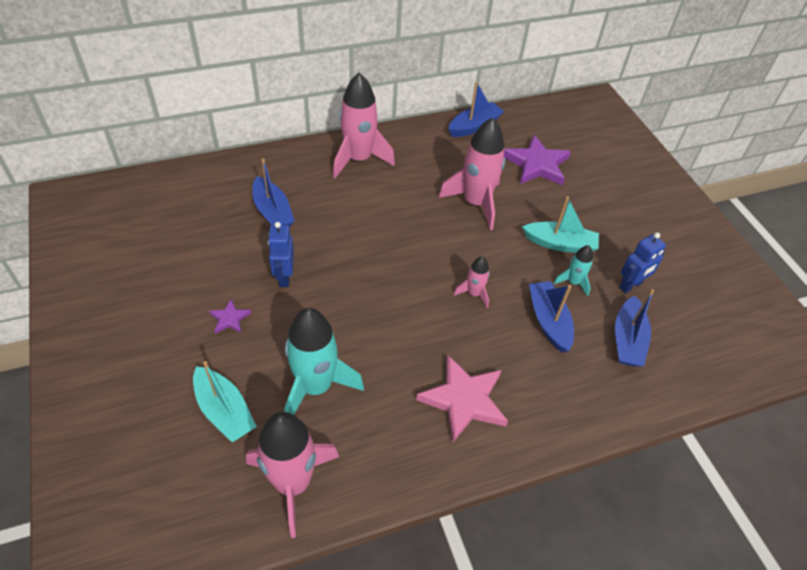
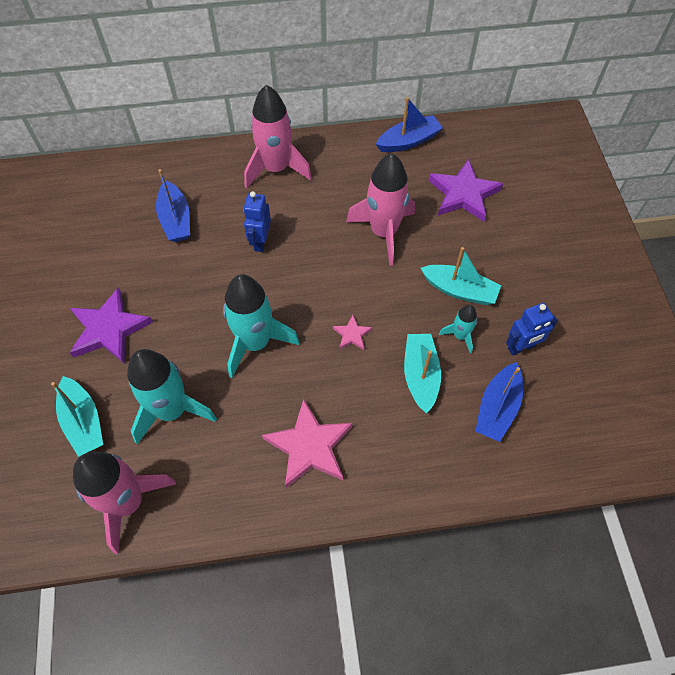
camera: 15 degrees right, 10 degrees up
(230, 319) = (109, 329): purple star -> purple star, size x2.09
(284, 277) = (170, 292): blue robot -> blue robot (260, 242)
(383, 312) = (255, 343): none -> turquoise rocket
(473, 293) = (352, 334): pink rocket -> pink star
(548, 321) = (420, 376): blue boat -> turquoise boat

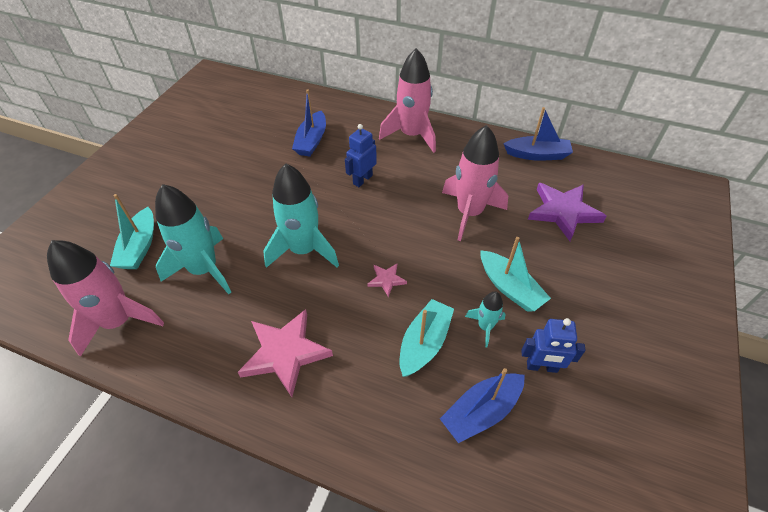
camera: 30 degrees right, 10 degrees down
(109, 329) = (208, 193): purple star -> none

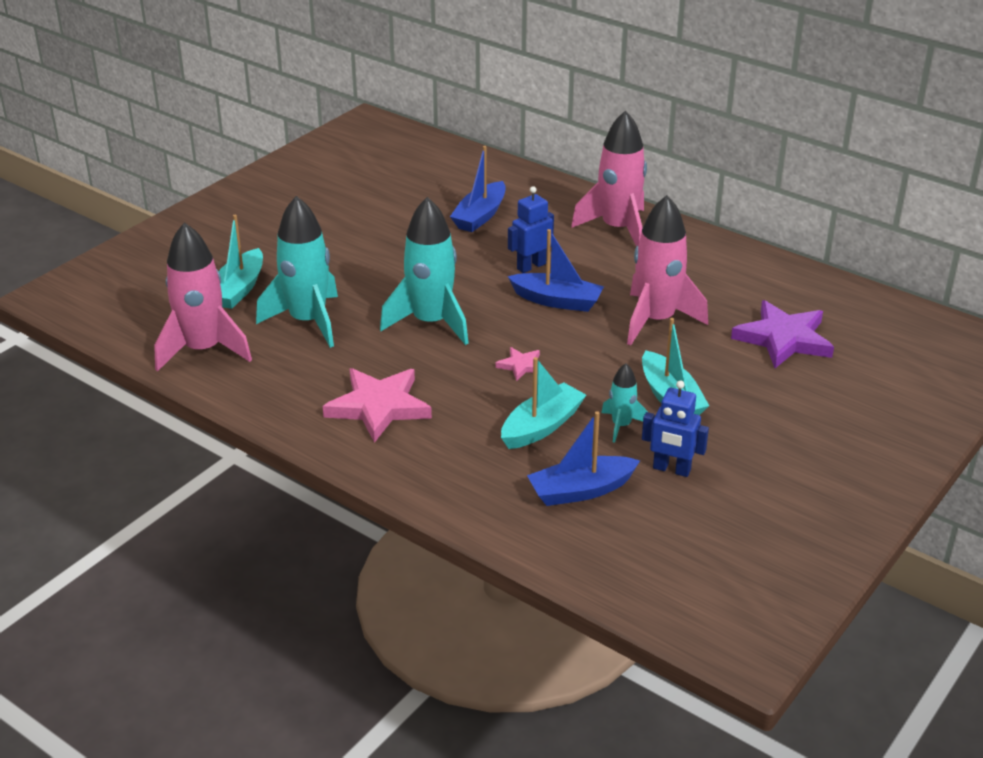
camera: 15 degrees right, 15 degrees down
(537, 155) = (783, 275): blue boat -> blue boat (557, 301)

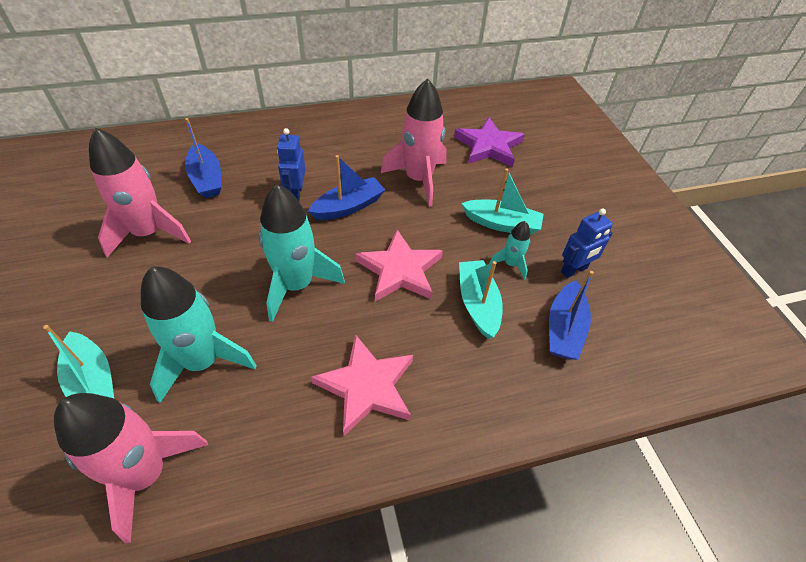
camera: 55 degrees left, 15 degrees up
(521, 365) = (400, 270): pink star -> pink star, size x2.09
(618, 229) = (307, 134): pink rocket -> pink rocket (149, 233)

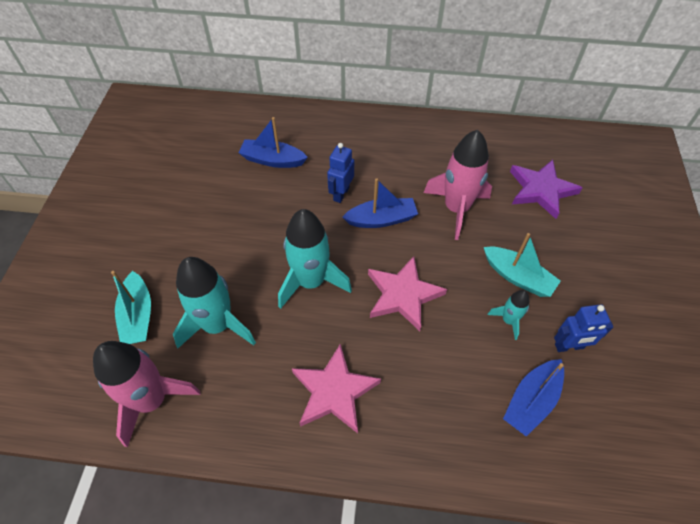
camera: 25 degrees right, 5 degrees up
(149, 233) = (213, 199): pink rocket -> none
(206, 179) = (273, 160): blue boat -> blue boat turned 105 degrees clockwise
(478, 304) = (460, 349): turquoise boat -> none

